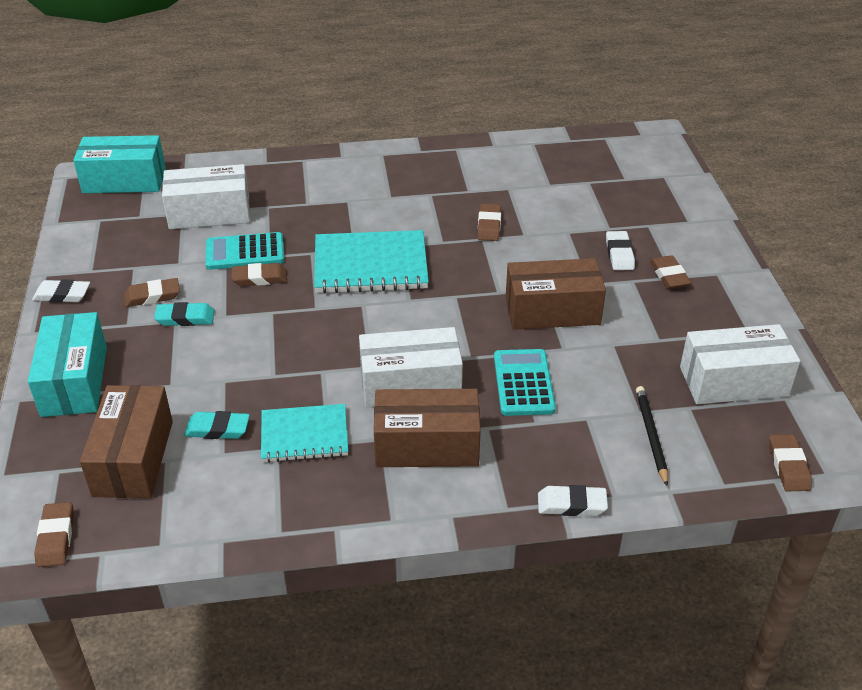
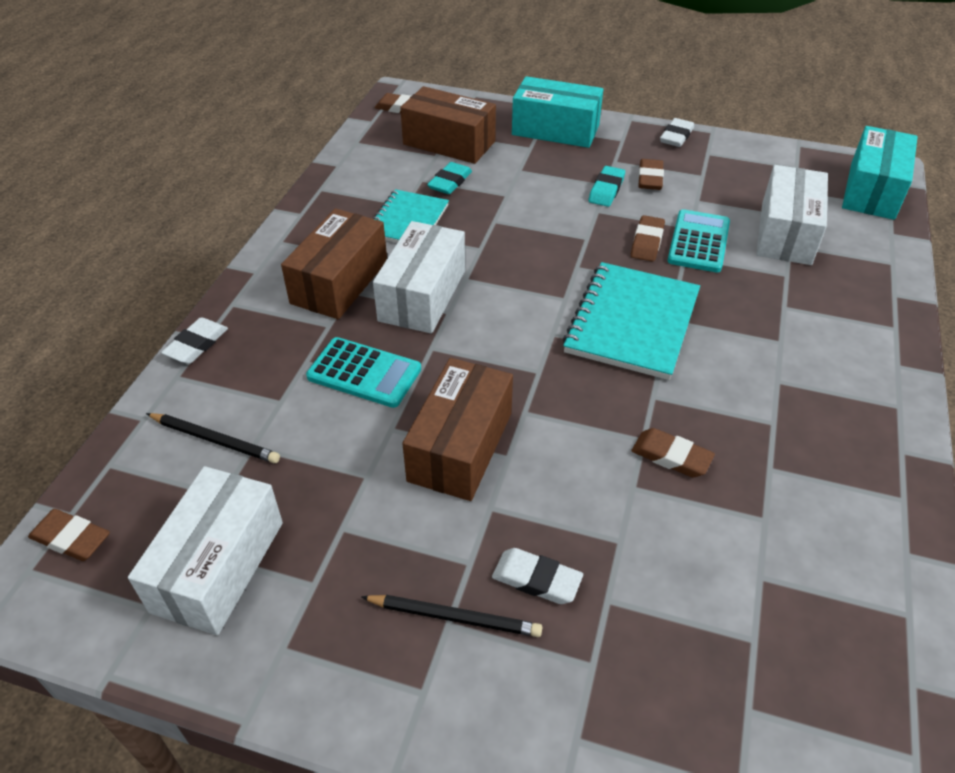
camera: 115 degrees right, 5 degrees up
(669, 276) = (454, 617): brown eraser -> black pencil

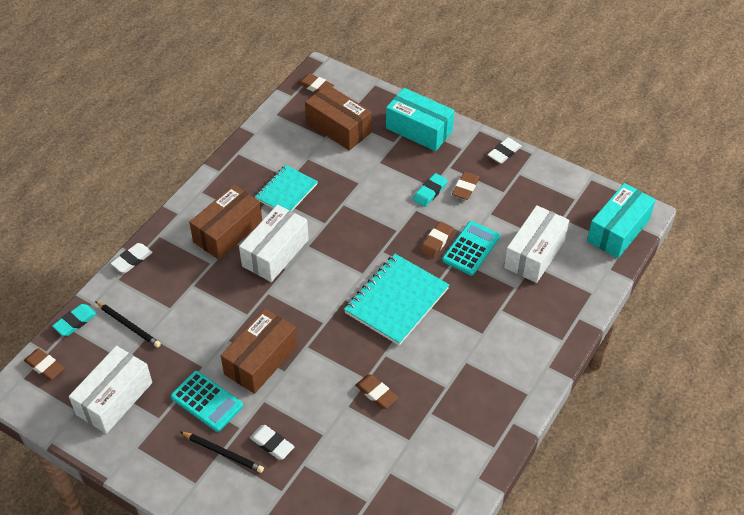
camera: 15 degrees right, 5 degrees up
(364, 373) = (222, 301): turquoise calculator -> turquoise calculator (207, 401)
(450, 182) = (326, 163): turquoise eraser -> turquoise eraser (75, 322)

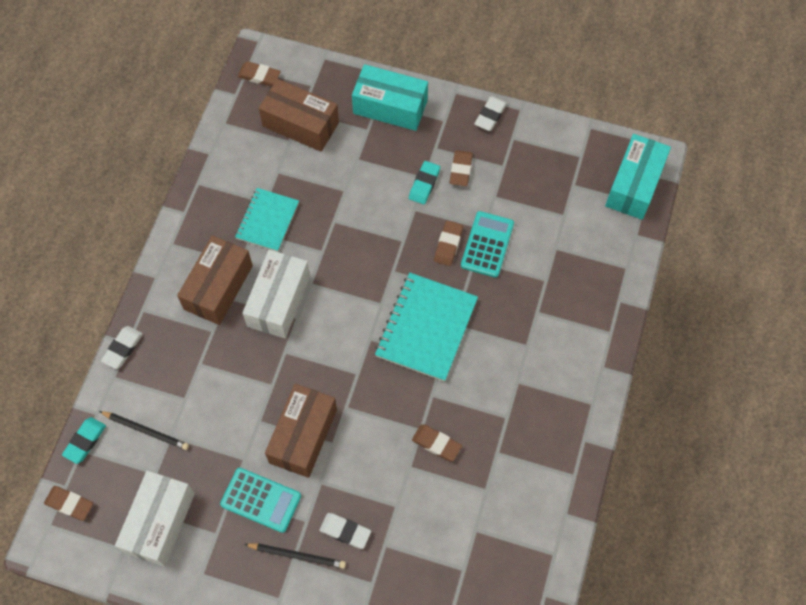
camera: 15 degrees left, 15 degrees up
(534, 254) = (555, 235): white box -> none

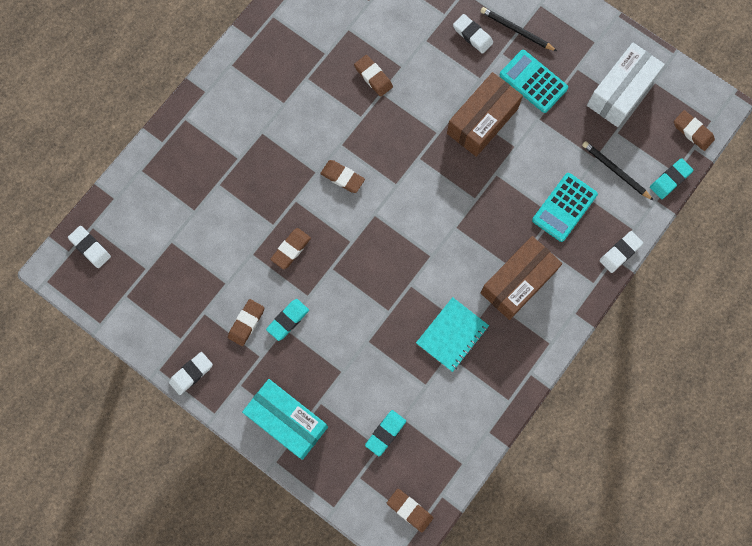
camera: 160 degrees left, 10 degrees up
(279, 301) = (466, 249): white box -> none
(300, 124) = (385, 433): brown box -> turquoise eraser
(426, 328) = (342, 177): turquoise notebook -> brown eraser
(487, 244) = (255, 237): turquoise calculator -> turquoise calculator (564, 207)
(634, 185) = (90, 248): turquoise box -> white eraser

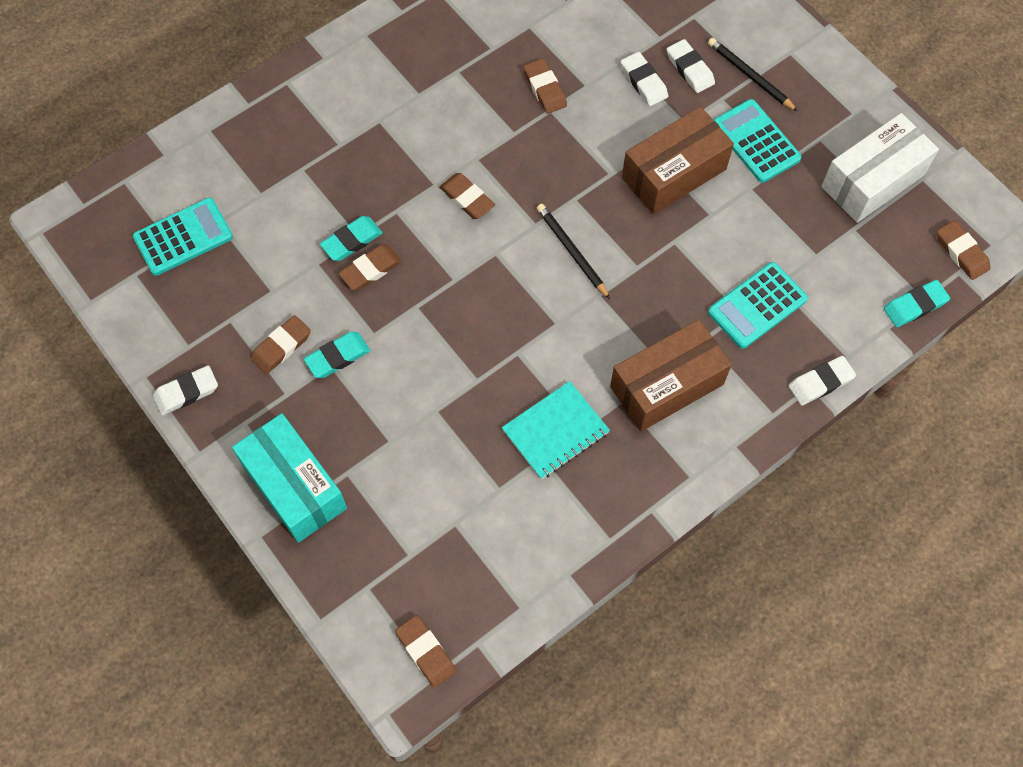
camera: 15 degrees right, 10 degrees down
(90, 248) = (112, 205): white eraser -> white eraser (643, 82)
(150, 259) = (183, 237): none -> turquoise calculator
(385, 433) = (424, 537): turquoise eraser -> turquoise eraser (352, 241)
(615, 171) = (840, 277): black pencil -> black pencil (571, 252)

